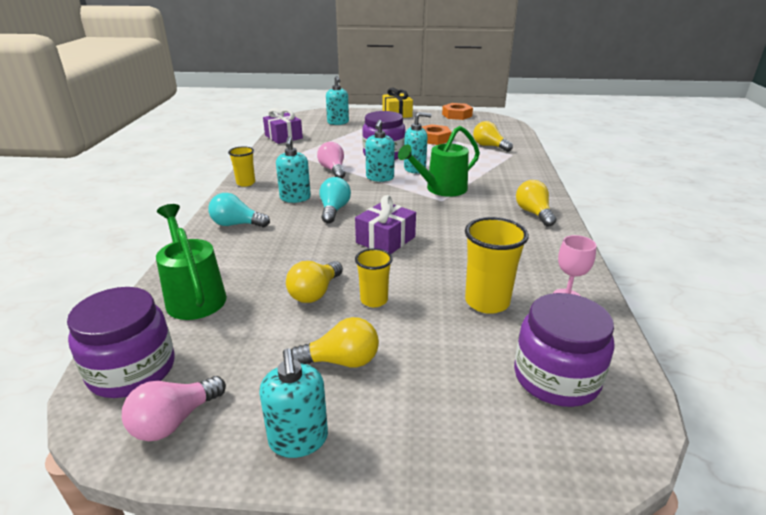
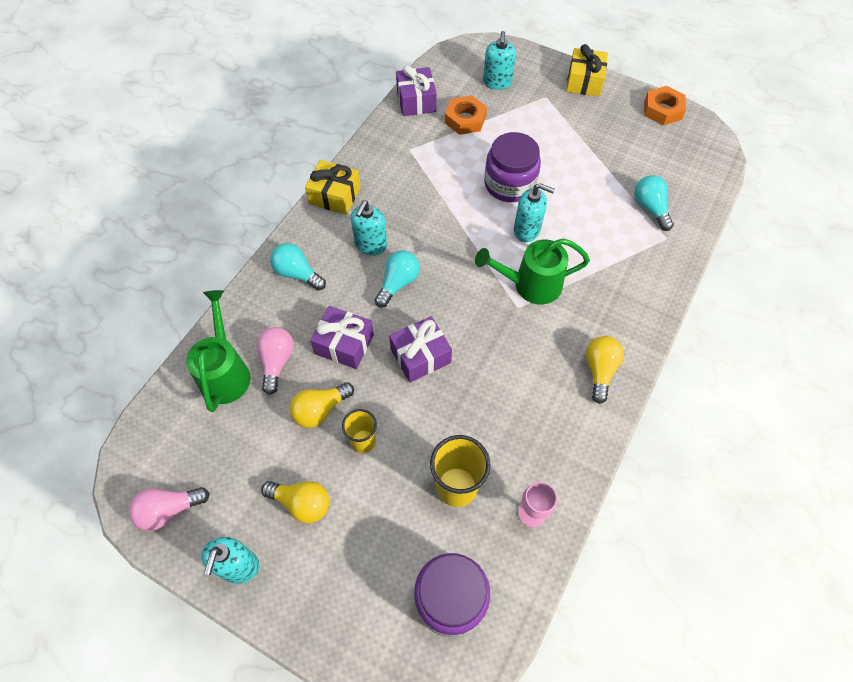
camera: 25 degrees right, 30 degrees up
(132, 370) = (157, 444): purple jar -> none
(246, 183) = (334, 196): yellow cup -> yellow gift
(310, 250) = (344, 344): none -> purple gift
(333, 170) = (435, 200): pink light bulb -> pink light bulb (277, 362)
(380, 178) = (477, 236): turquoise soap dispenser -> none
(434, 139) = (592, 166): orange nut -> orange nut (465, 119)
(489, 146) = (650, 208): yellow light bulb -> turquoise light bulb

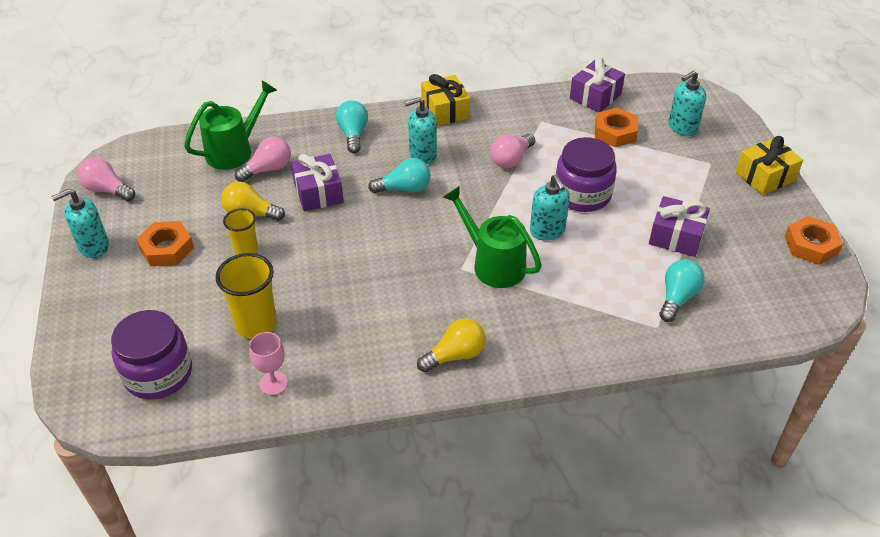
camera: 50 degrees right, 15 degrees down
(301, 503) = (167, 248): yellow light bulb -> orange nut
(420, 356) = (352, 238): purple gift -> purple gift (676, 236)
(433, 196) = (511, 159): none -> pink light bulb

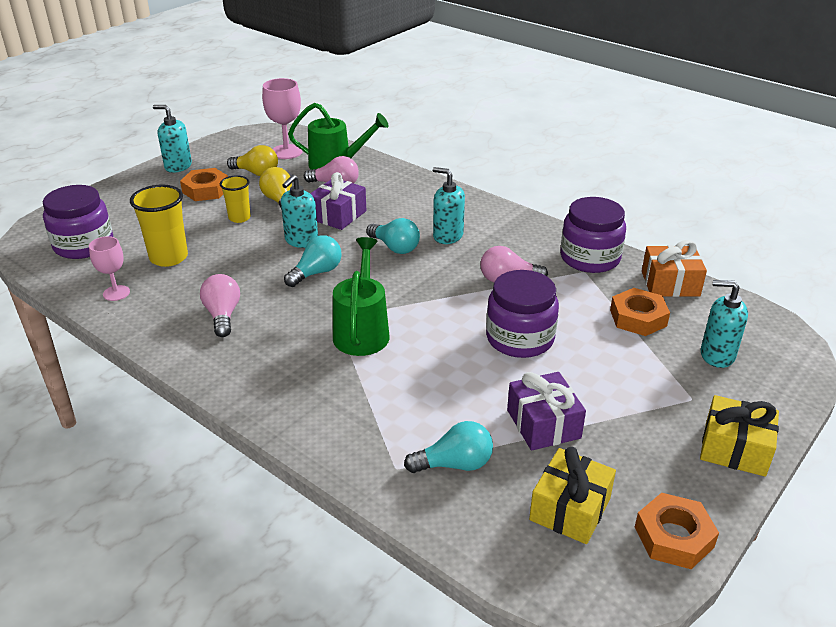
camera: 50 degrees right, 10 degrees down
(107, 190) = (236, 144): pink light bulb -> pink light bulb (223, 315)
(169, 167) = (286, 152): none -> pink goblet
(353, 134) = (424, 197): turquoise light bulb -> turquoise light bulb (316, 273)
(445, 111) = (518, 221): yellow gift -> yellow gift (570, 509)
(455, 355) = (229, 362): yellow light bulb -> yellow light bulb (256, 173)
(529, 109) = (590, 258): none -> purple jar
(547, 231) = (442, 341): turquoise soap dispenser -> turquoise soap dispenser (301, 241)
(595, 96) = (670, 283): purple gift -> orange gift

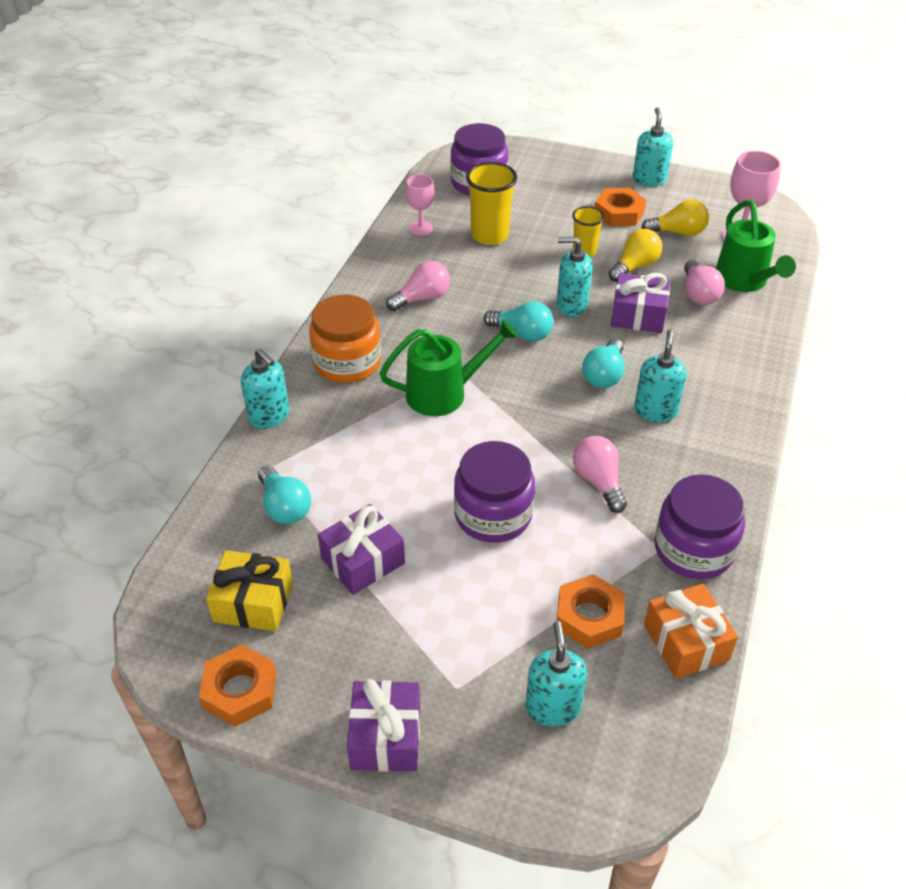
camera: 70 degrees right, 10 degrees up
(256, 173) = (678, 232): yellow light bulb -> yellow light bulb turned 90 degrees counterclockwise
(277, 382) = (347, 362): none -> orange jar
(319, 453) = (269, 416): none -> turquoise soap dispenser
(734, 449) = (386, 737): yellow gift -> purple gift

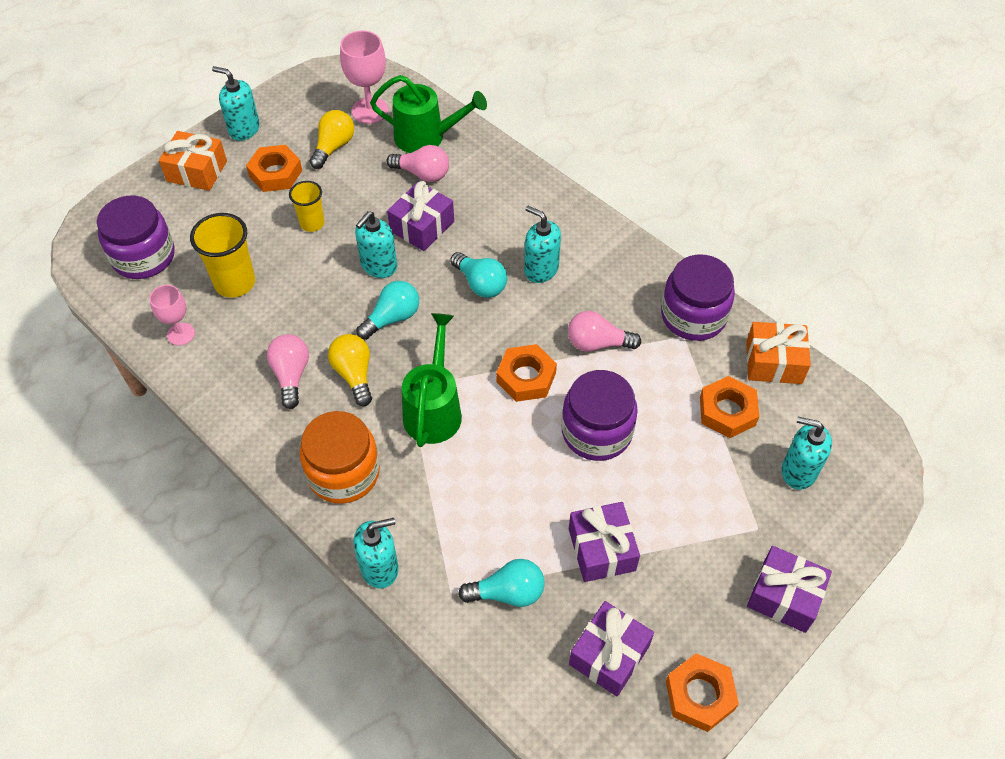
camera: 65 degrees left, 10 degrees up
(253, 602) = (609, 655): yellow gift -> purple gift
(521, 442) = (526, 377): none -> orange nut
(583, 174) = (197, 171): none -> orange gift
(635, 266) = (358, 198): yellow light bulb -> yellow light bulb (354, 374)

